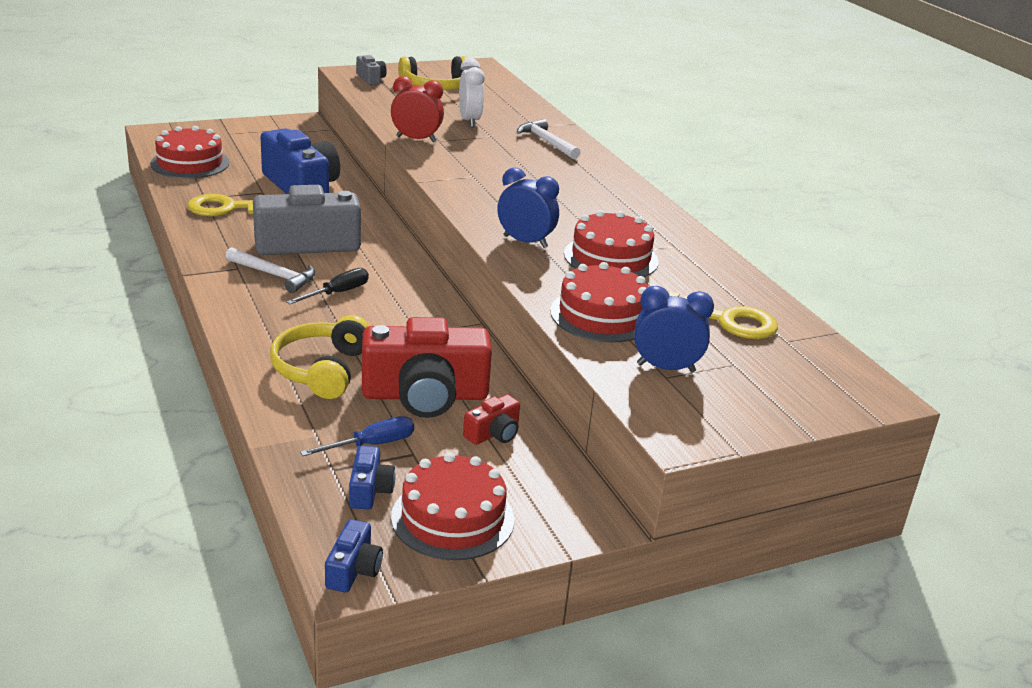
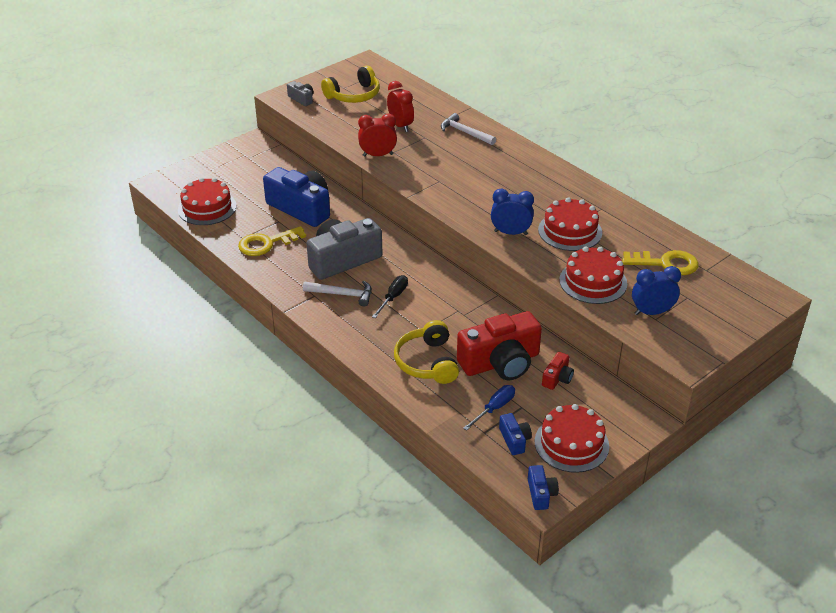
camera: 15 degrees left, 10 degrees up
(469, 121) = (400, 125): white clock -> red clock

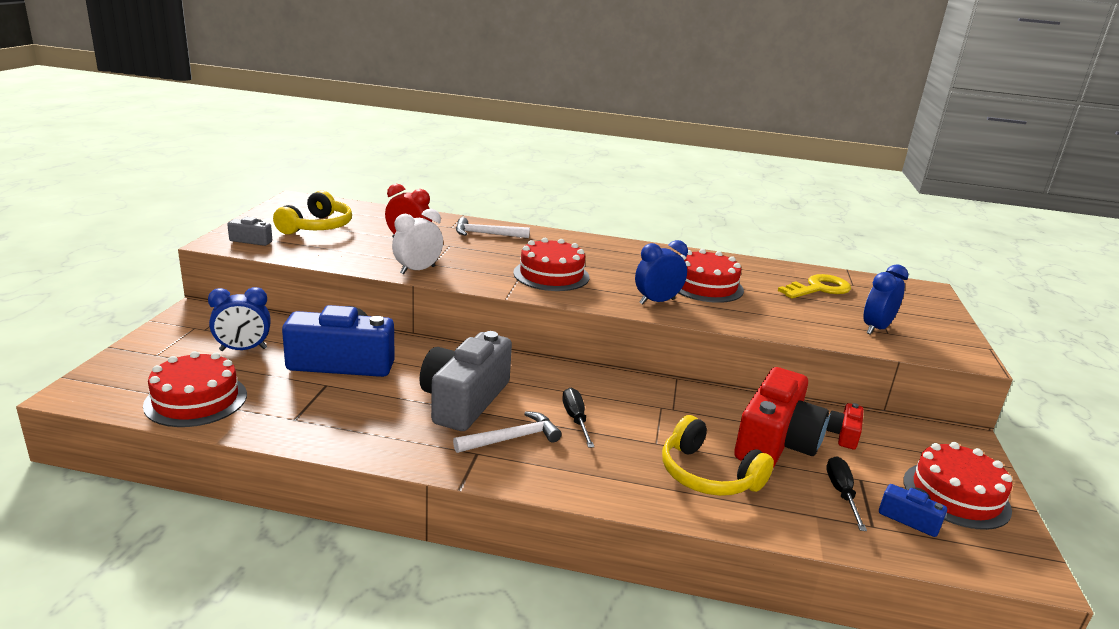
camera: 40 degrees left, 15 degrees down
(256, 180) = (243, 349): none -> blue clock
(267, 243) = (338, 414): yellow key -> none
(378, 155) = (417, 270): red clock -> white clock
(494, 408) = (841, 493): blue screwdriver -> black screwdriver
(541, 494) = (1022, 567): blue camera -> none
(557, 378) = (844, 435): red camera -> red camera turned 150 degrees counterclockwise
(593, 281) = (792, 320): red cake -> red cake (551, 275)

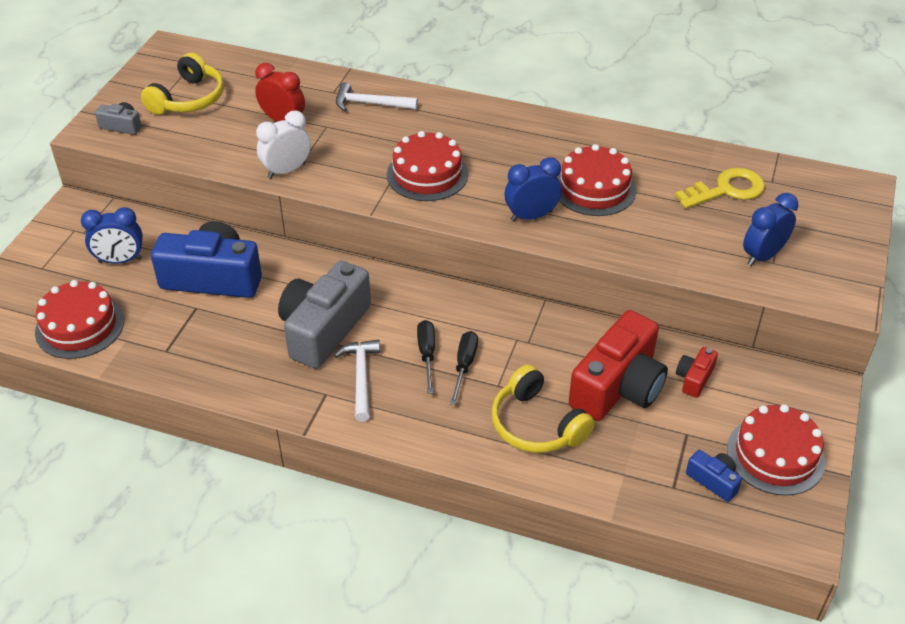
camera: 10 degrees right, 20 degrees up
(512, 438) = (361, 377): white hammer -> white hammer turned 75 degrees counterclockwise
(841, 493) = (659, 450): black screwdriver -> black screwdriver (464, 366)

